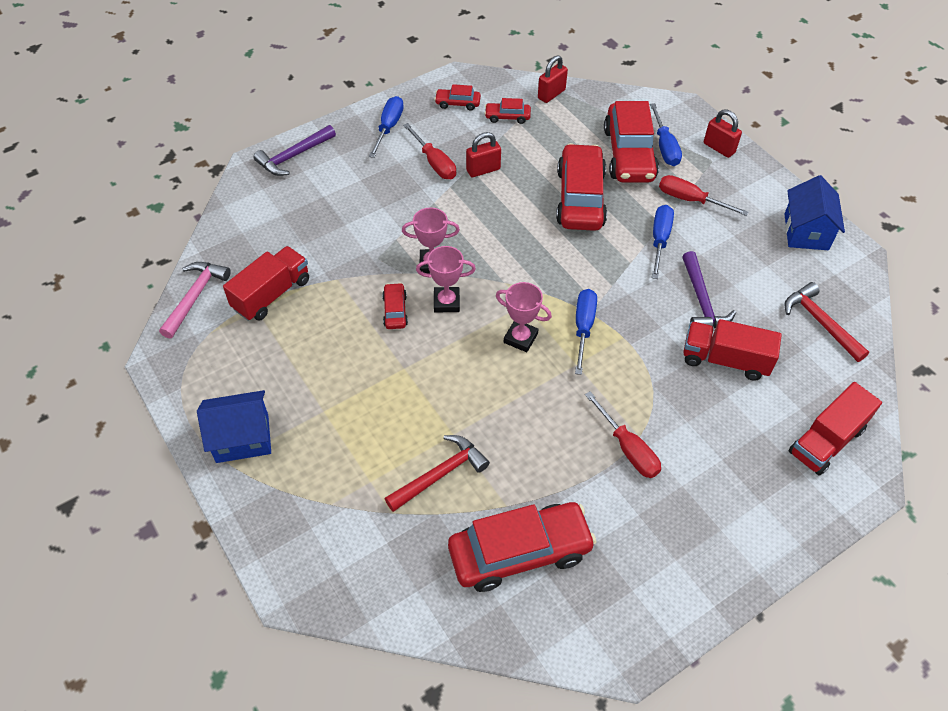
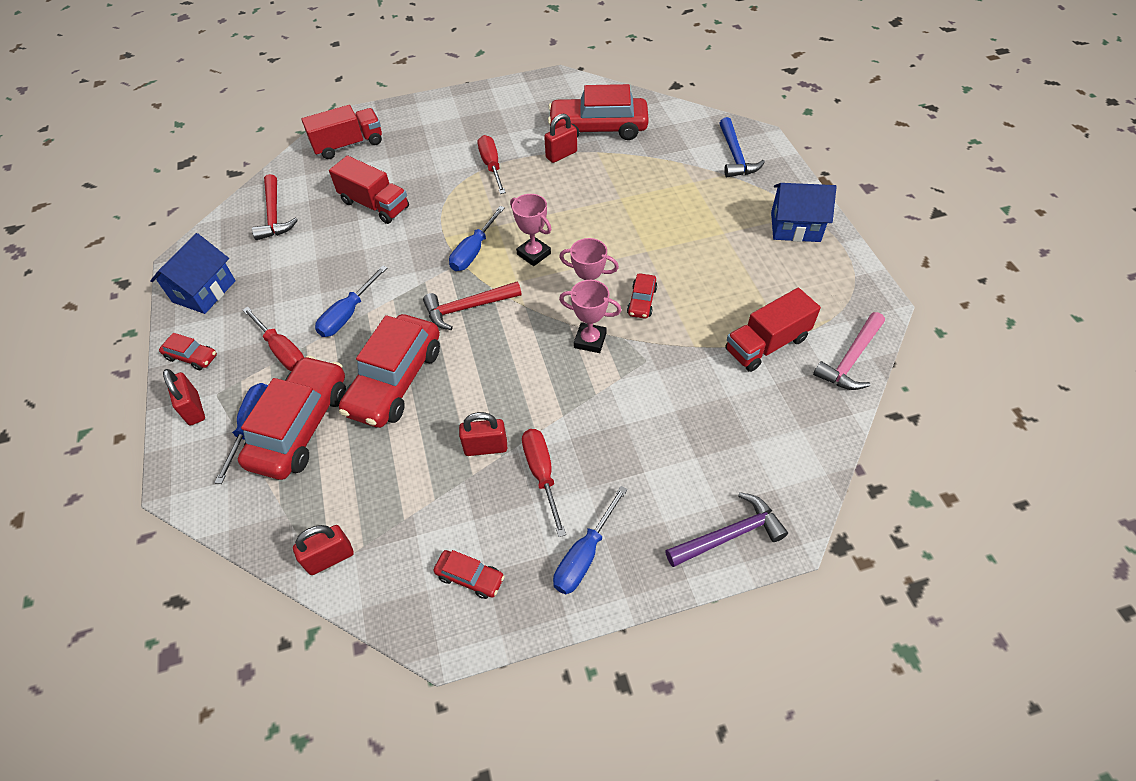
camera: 160 degrees left, 0 degrees up
(321, 542) = (735, 156): none -> blue hammer
(440, 474) = (638, 176): red hammer -> red hammer (467, 308)
(507, 117) = (413, 530): red car -> red car (192, 357)
(550, 489) = (561, 155): none -> red padlock
(701, 301) = (355, 251): purple hammer -> none

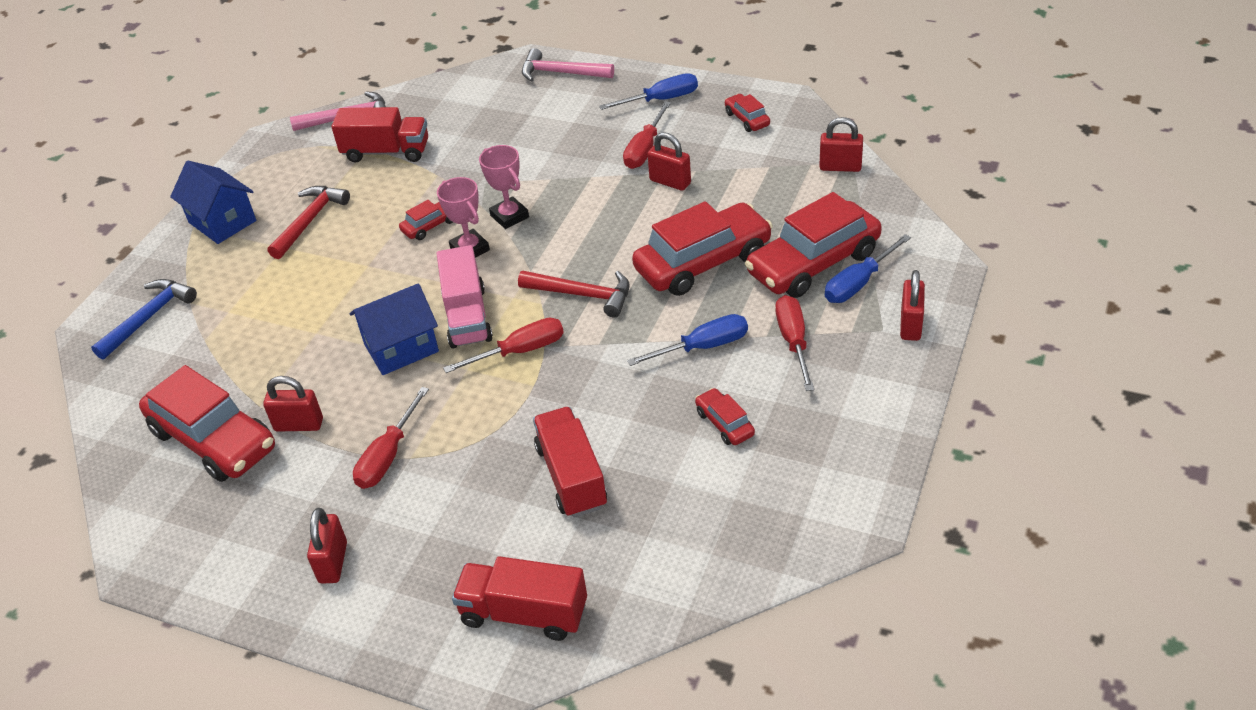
camera: 140 degrees left, 10 degrees down
(192, 357) = (894, 381): red car -> red car (724, 423)
(204, 291) = (850, 459): blue house -> blue house (401, 348)
(274, 215) = (706, 534): red hammer -> red hammer (310, 221)
(466, 119) = (333, 562): none -> red padlock
(474, 251) = (520, 351): blue screwdriver -> red screwdriver
(534, 254) = (467, 317): pink trophy -> pink truck
(729, 535) = (561, 73): purple hammer -> pink hammer

